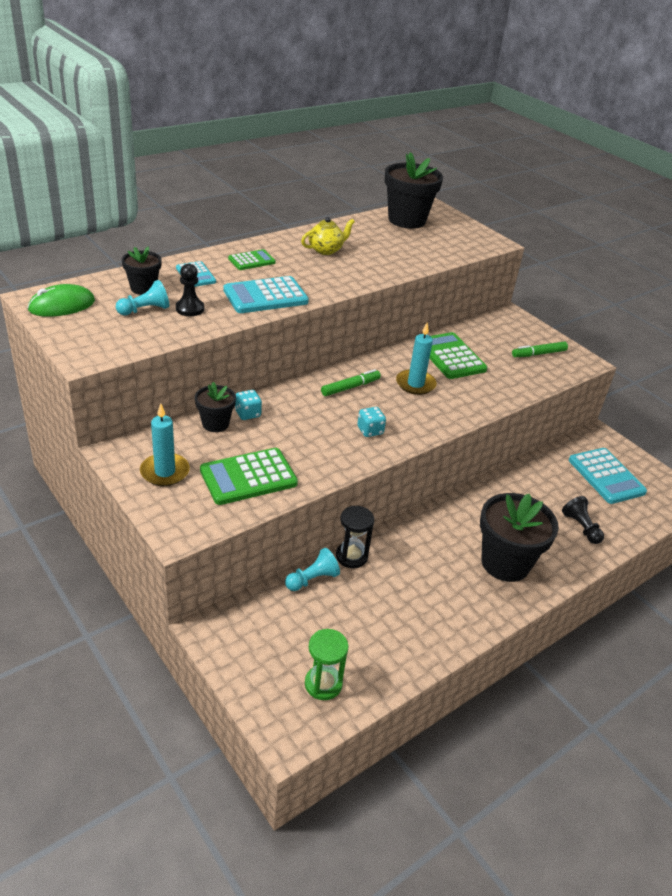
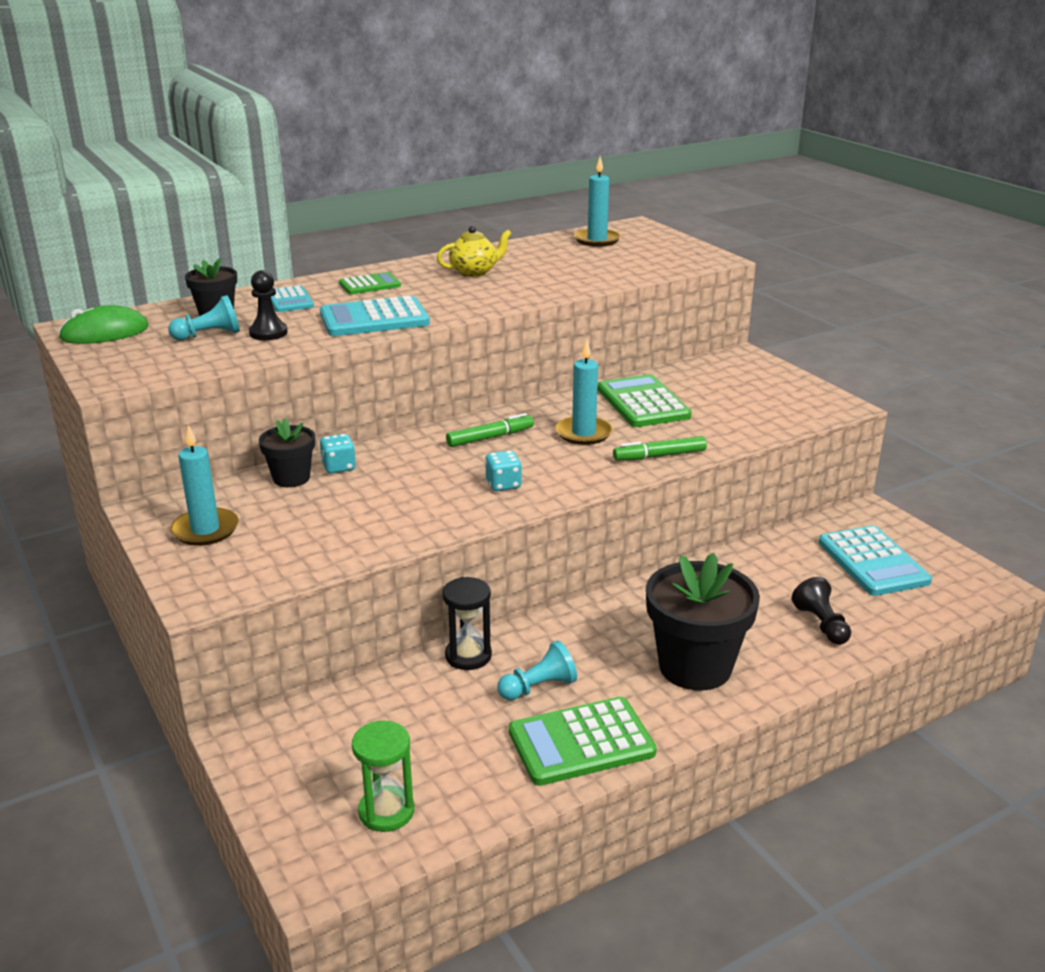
camera: 10 degrees right, 10 degrees down
(248, 477) = (317, 536): green calculator -> green calculator (581, 742)
(312, 579) = (404, 682): turquoise pawn -> turquoise pawn (538, 687)
(406, 220) = (597, 240): black flower pot -> turquoise candle
(538, 354) = (773, 398): green marker -> green marker (659, 456)

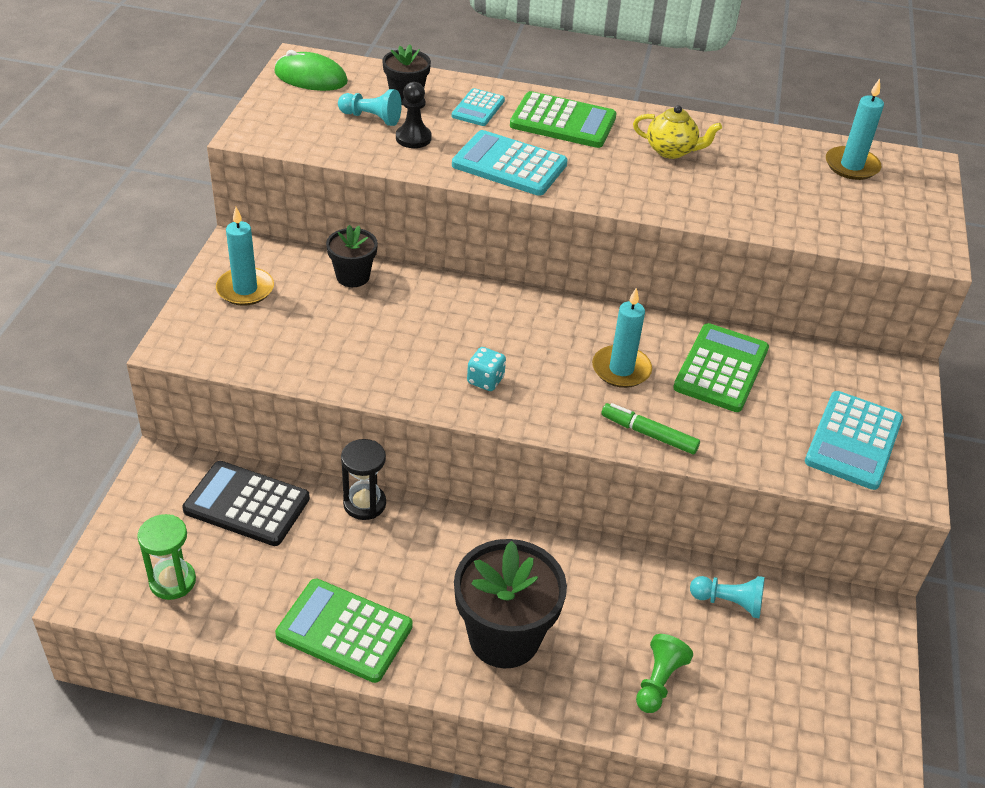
camera: 40 degrees right, 15 degrees up
(339, 467) = (396, 286): turquoise dice -> none
(369, 717) = (247, 504): none -> black calculator
(370, 285) = (563, 122): green calculator -> green calculator, size x1.71
(490, 437) = (541, 326): green marker -> none
(538, 687) = (375, 566): turquoise pawn -> turquoise pawn (729, 602)
(821, 624) = (658, 682): black pawn -> green pawn
(873, 562) = (798, 662): turquoise calculator -> turquoise calculator (853, 441)

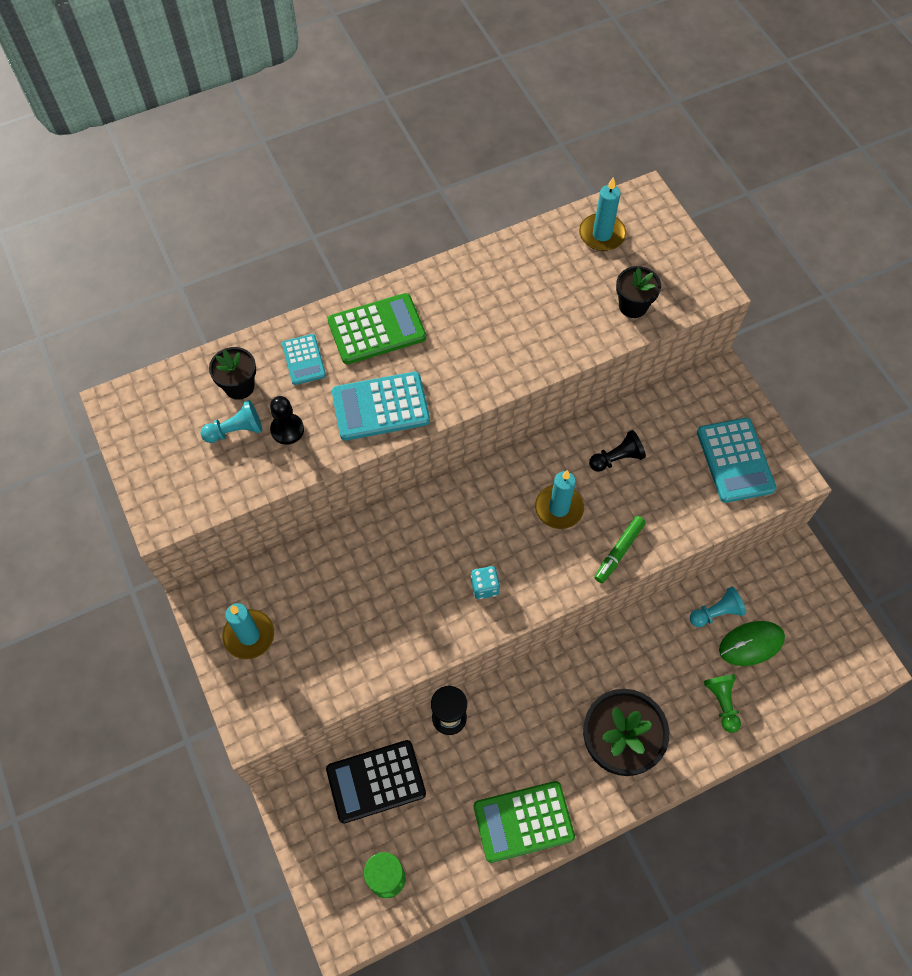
camera: 35 degrees left, 20 degrees up
(311, 77) = (144, 418): green mouse -> green mouse (751, 644)
(353, 276) = (313, 563): black flower pot -> black flower pot (633, 306)
(649, 434) = (619, 551): green marker -> green marker turned 45 degrees counterclockwise
(671, 151) = (476, 306): yellow teapot -> none
(721, 368) = (617, 458): green calculator -> black pawn

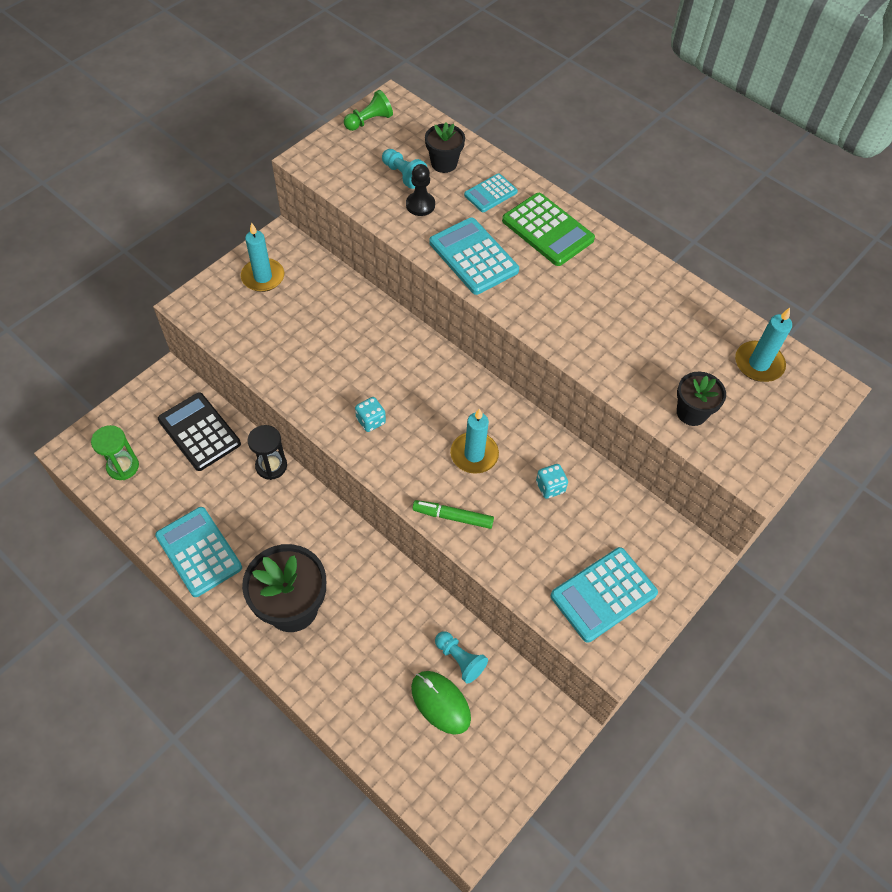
camera: 65 degrees right, 5 degrees down
(523, 821) = (199, 552): green calculator -> turquoise calculator
(617, 458) = (550, 487): black pawn -> turquoise dice
(722, 703) = (368, 691): green pawn -> green pawn (369, 121)

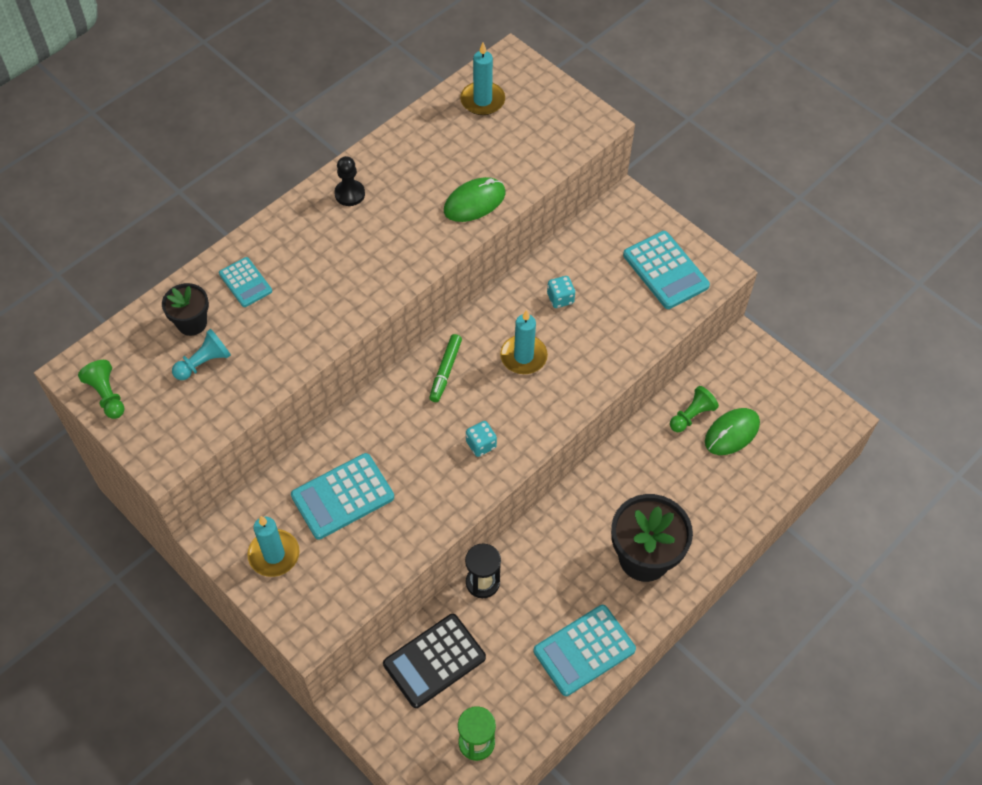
camera: 85 degrees left, 0 degrees up
(420, 205) = (253, 348): black pawn -> black pawn (349, 194)
(453, 517) = (591, 378): green marker -> green marker (445, 371)
(460, 659) = (691, 415): turquoise pawn -> green pawn
(473, 257) = (334, 304): turquoise calculator -> turquoise calculator (342, 496)
(547, 230) = (305, 237): green calculator -> none
(614, 361) = (474, 202): none -> green mouse
(691, 412) = (533, 155): black flower pot -> none

